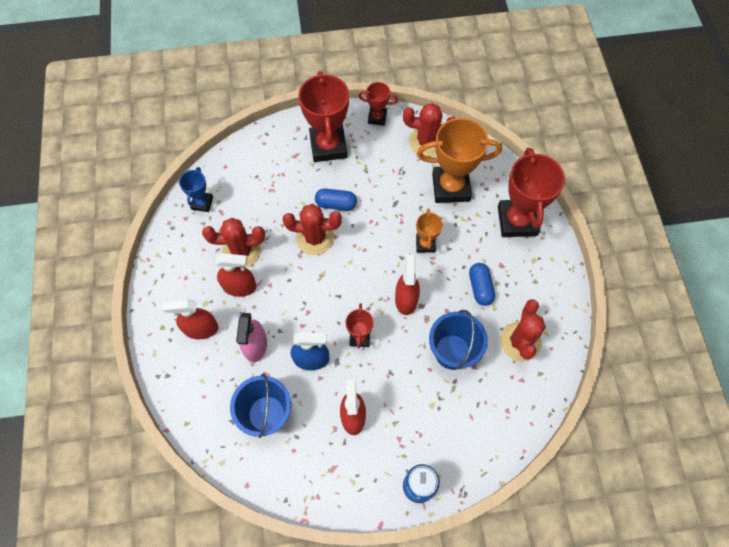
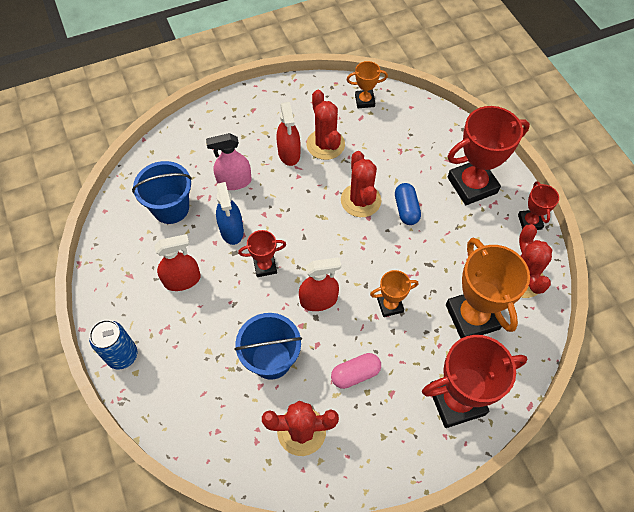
camera: 75 degrees right, 5 degrees down
(201, 329) = (240, 136): red spray bottle -> none
(202, 203) = (364, 101): blue trophy -> orange trophy
(480, 287) = (355, 374): blue capsule -> pink capsule

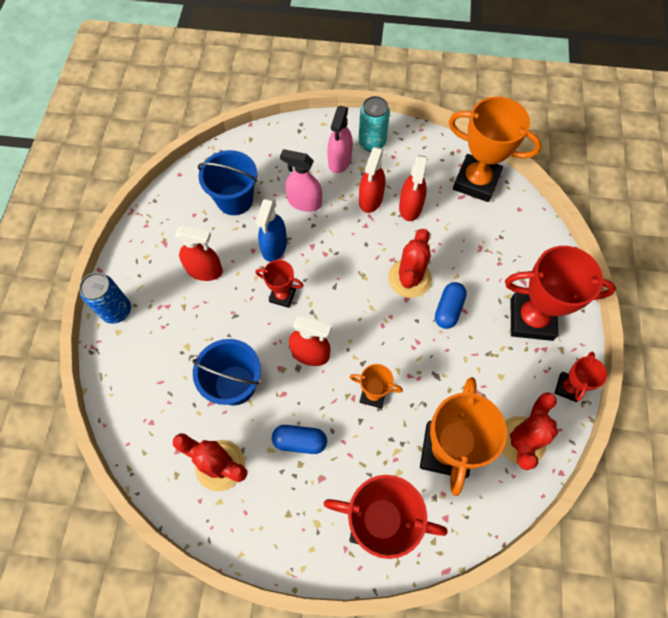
camera: 30 degrees right, 5 degrees up
(243, 134) = (339, 160): none -> pink spray bottle
(261, 108) = (372, 143): none -> turquoise can
(325, 144) = (410, 207): red cactus -> red spray bottle
(355, 374) = (300, 441): pink capsule -> blue capsule
(364, 101) = (476, 181): orange trophy -> orange trophy, size x1.95

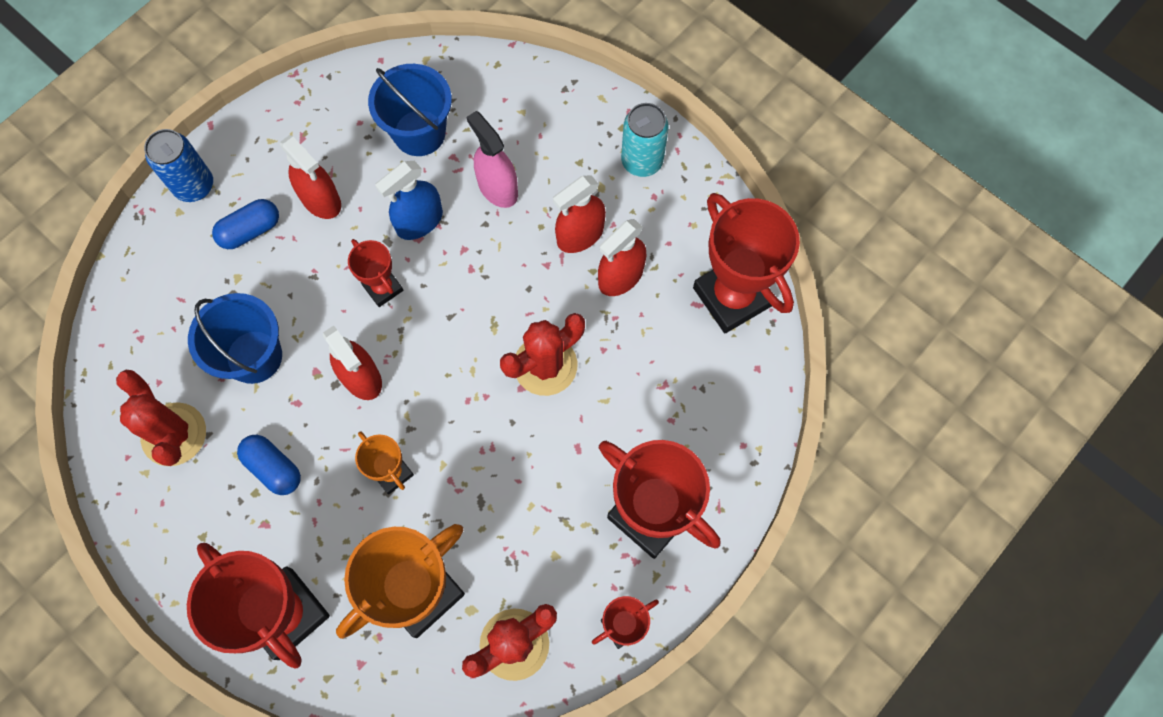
camera: 35 degrees right, 5 degrees up
(339, 160) = (582, 160): pink spray bottle -> none
(448, 309) = (560, 434): blue capsule -> blue capsule (250, 230)
(476, 181) = (732, 296): orange trophy -> red trophy

